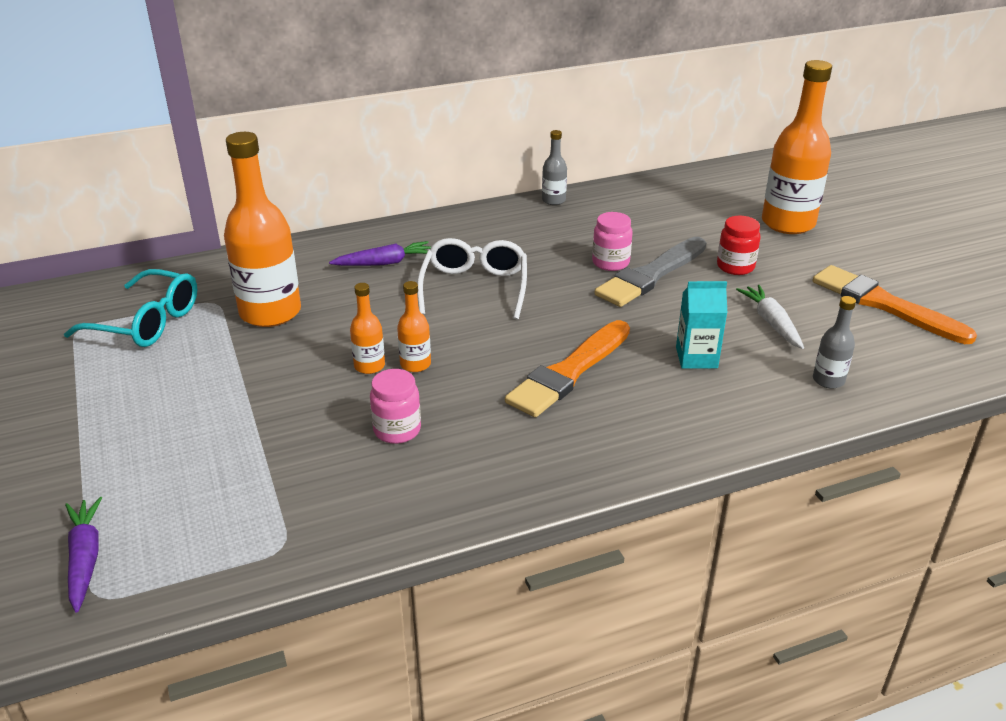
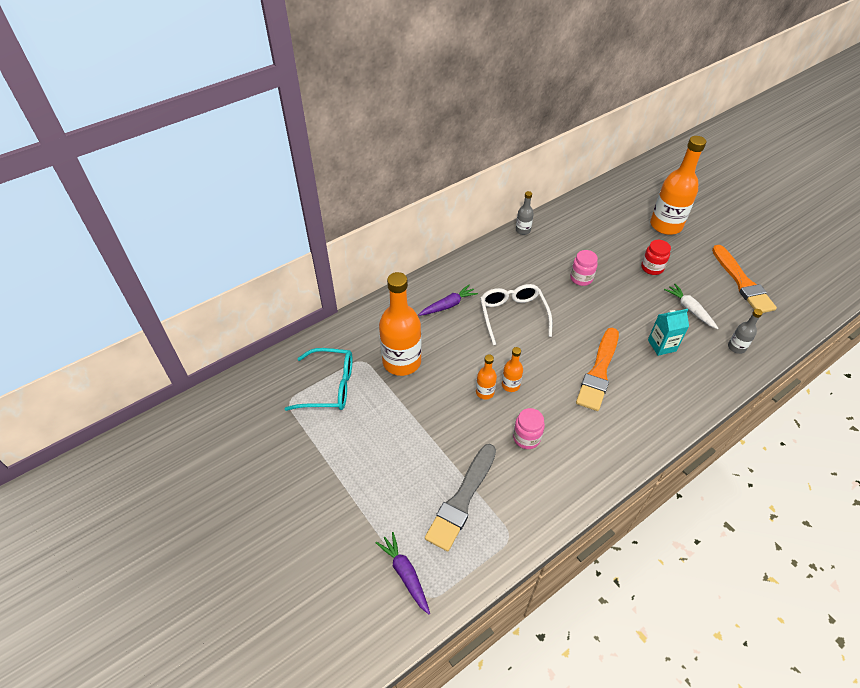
camera: 15 degrees left, 15 degrees up
(650, 275) = (608, 284): grey brush -> grey brush (462, 500)
(884, 304) = (742, 282): orange brush -> orange brush turned 135 degrees counterclockwise

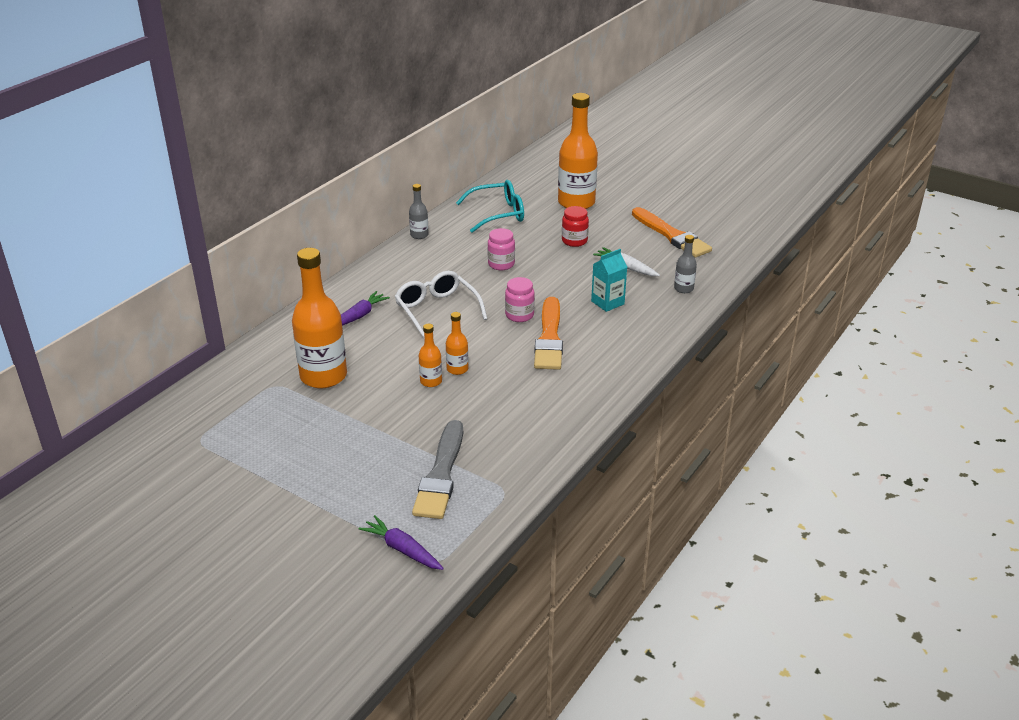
camera: 20 degrees left, 15 degrees down
(329, 386) = (244, 416): turquoise glasses -> turquoise glasses (498, 214)
(526, 438) = (492, 408): pink jar -> pink jar (519, 315)

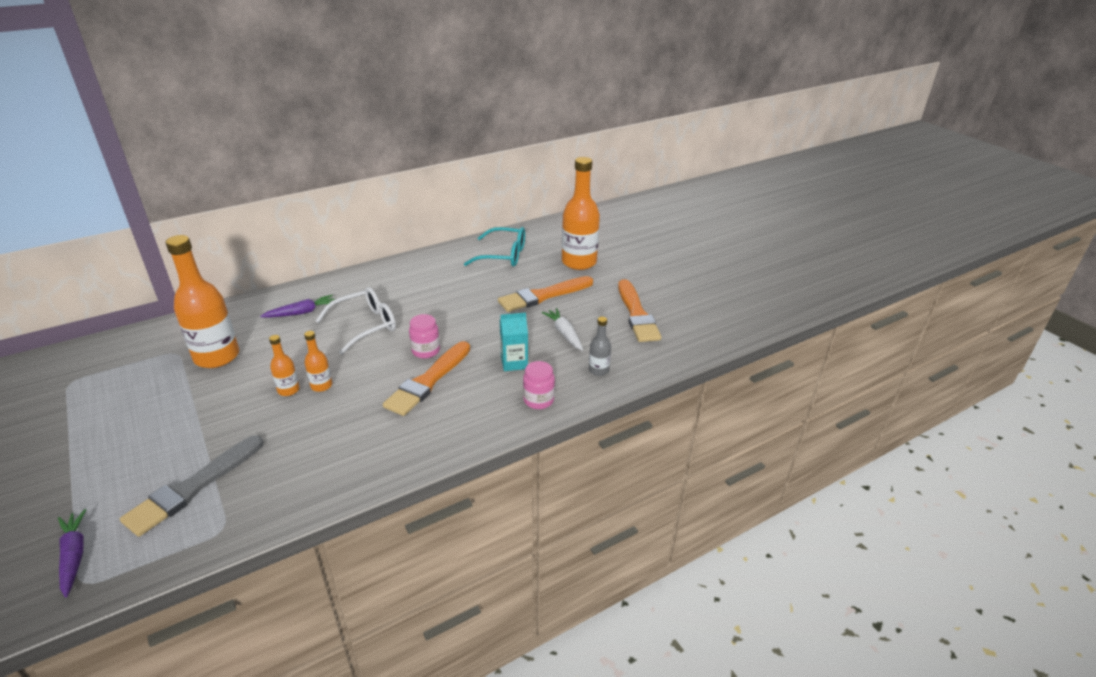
camera: 25 degrees right, 0 degrees up
(419, 235) = (423, 257): grey bottle -> none
(437, 310) = (365, 326): white glasses -> white glasses turned 60 degrees clockwise
(501, 264) = (460, 300): pink jar -> pink jar (538, 400)
(574, 241) = (543, 296): red jar -> orange brush

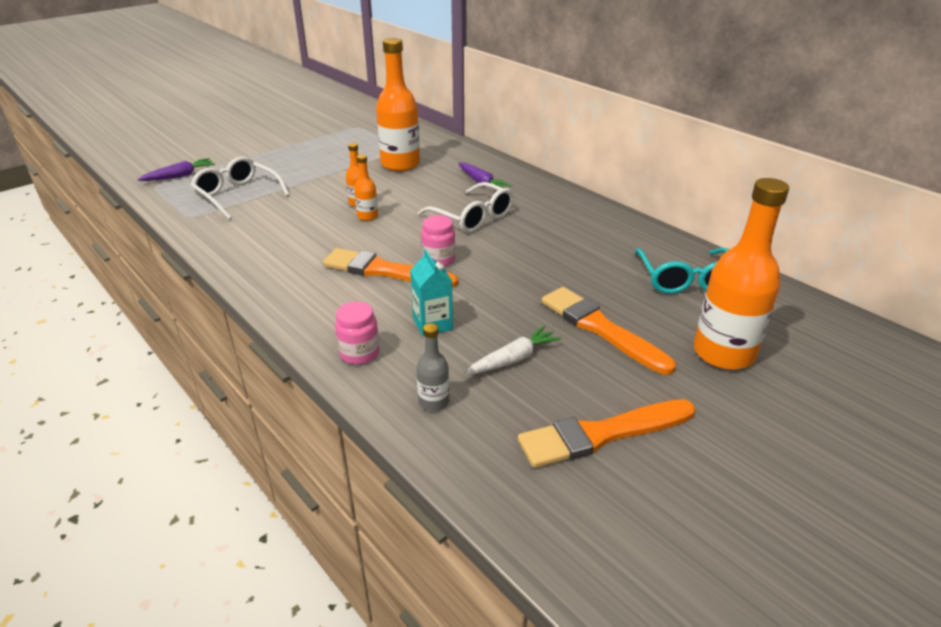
camera: 80 degrees right, 0 degrees up
(192, 488) = (237, 195): grey brush -> white glasses

